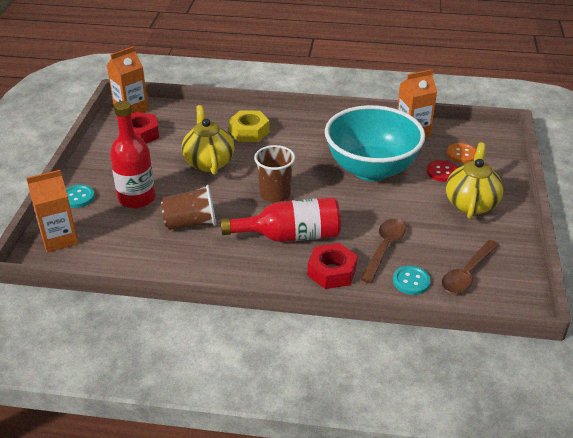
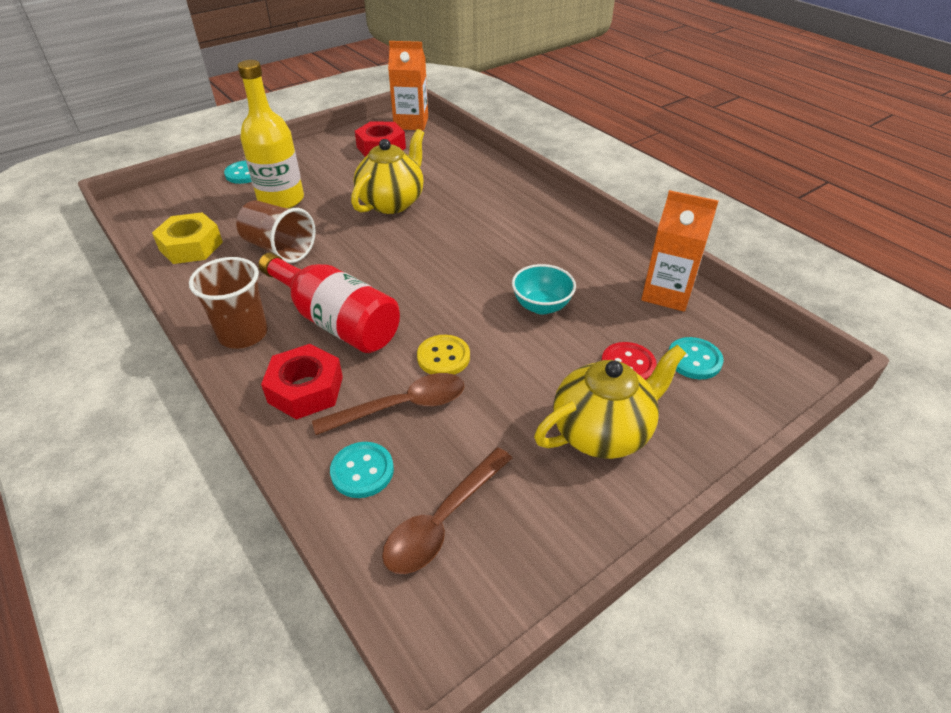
camera: 45 degrees right, 5 degrees up
(59, 239) = (173, 199): orange carton -> none
(136, 198) = (281, 200): red bottle -> yellow bottle
(249, 132) = (478, 194): yellow nut -> yellow nut (191, 246)
(275, 194) = (396, 268): brown cup -> brown cup (243, 334)
(367, 218) = (443, 357): none -> yellow button
(371, 169) = (541, 306): turquoise bowl -> turquoise bowl, size x0.41
(462, 154) = (694, 360): orange button -> turquoise button
(467, 273) = (443, 520): brown spoon -> brown spoon turned 45 degrees counterclockwise

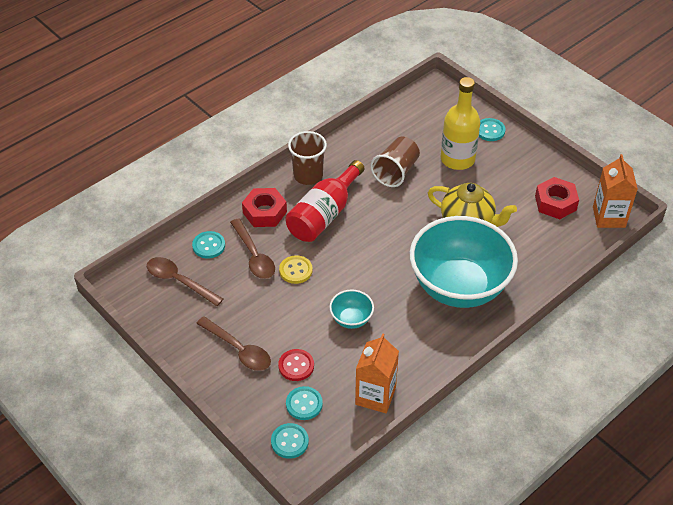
camera: 85 degrees right, 5 degrees up
(191, 246) = (391, 129): yellow nut -> none
(493, 217) = (459, 287): none -> turquoise bowl
(602, 432) = (238, 349): yellow teapot -> brown spoon
(762, 377) = (289, 441): none -> turquoise button

